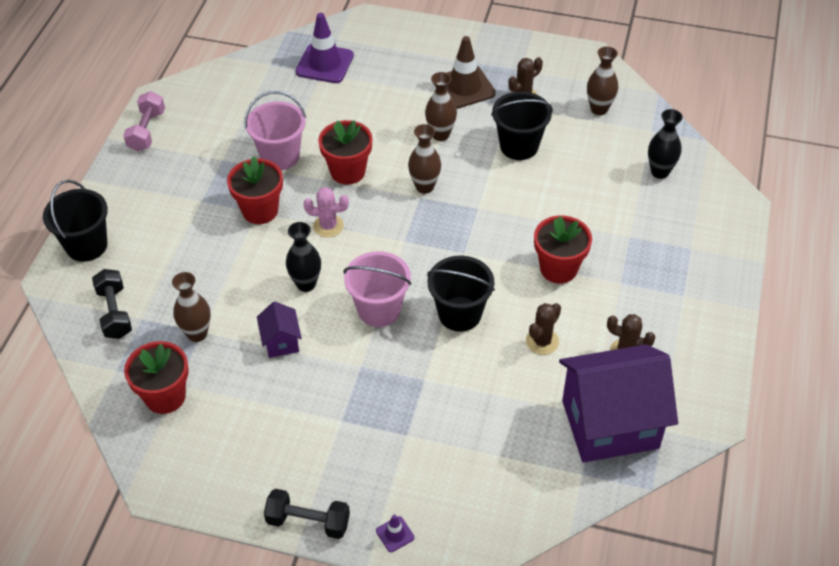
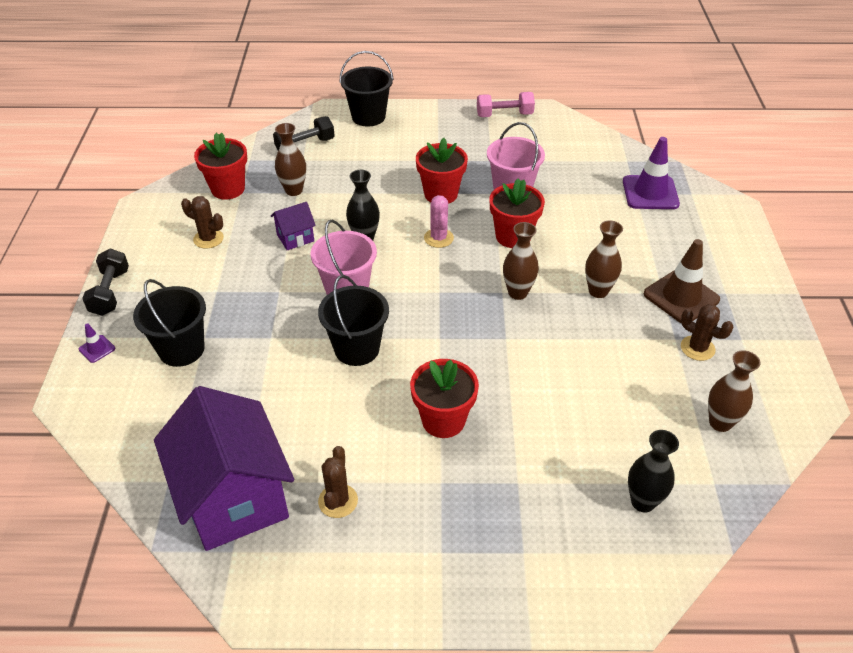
camera: 75 degrees right, 5 degrees down
(519, 146) = (615, 357): black bucket -> black bucket (181, 349)
(542, 341) = (336, 421): brown cactus -> brown cactus (208, 239)

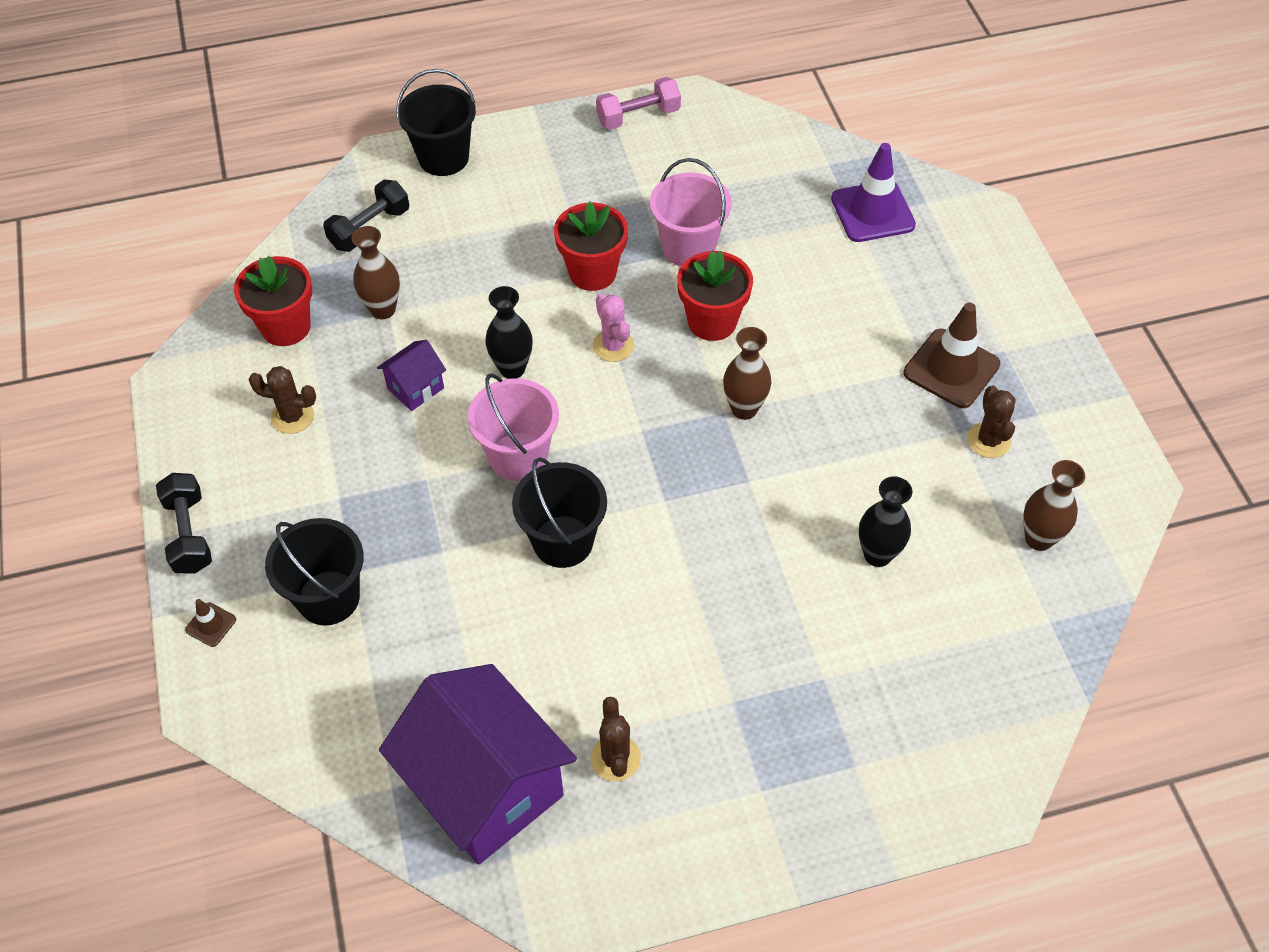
camera: 15 degrees left, 10 degrees up
(97, 349) = (211, 625): purple traffic cone -> brown traffic cone
(443, 420) = (708, 617): red flower pot -> none
(598, 291) = (846, 383): brown vase -> none
(643, 502) = (975, 666): black vase -> black vase (877, 554)
(697, 348) = (988, 440): brown cactus -> brown cactus turned 60 degrees clockwise

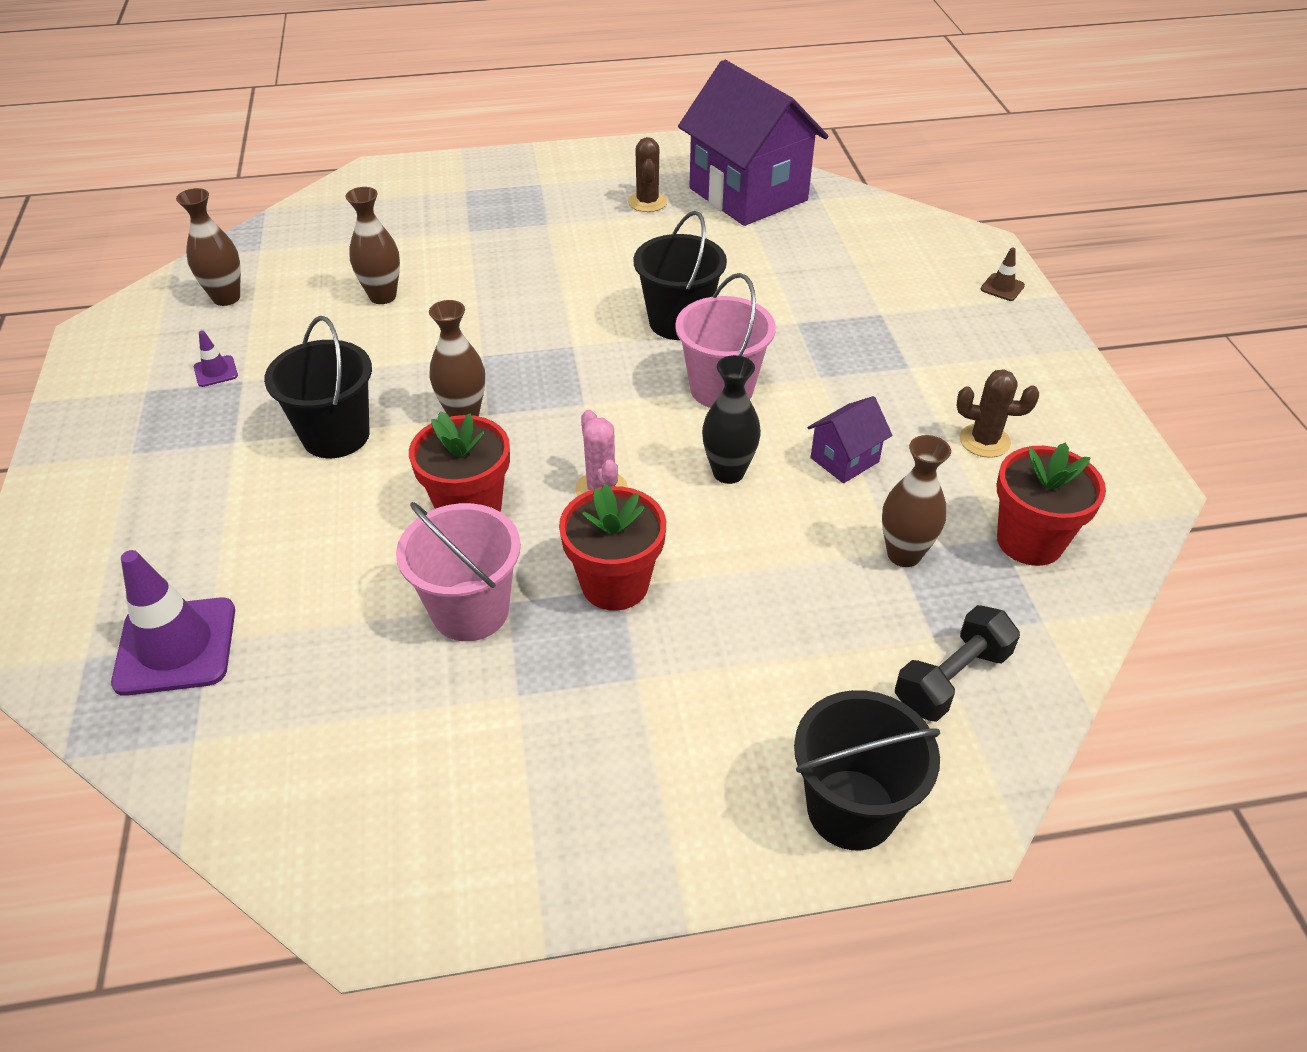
camera: 175 degrees left, 10 degrees down
(189, 534) = (1054, 348): black dumbbell -> none
(328, 598) = (899, 298): black bucket -> black bucket (336, 435)
(638, 116) = (488, 877): pink dumbbell -> none
(877, 554) = (383, 296): black vase -> brown vase
(951, 369) = (207, 438): brown traffic cone -> none
(988, 440) = (216, 371): brown cactus -> purple traffic cone

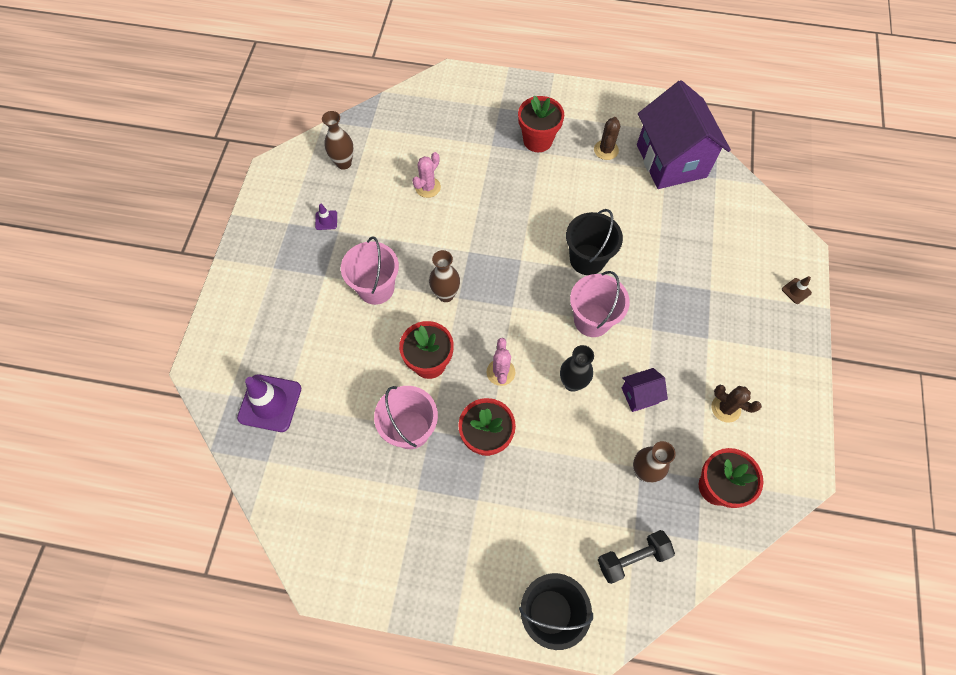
camera: 20 degrees right, 20 degrees up
(336, 435) = (376, 288): black bucket -> pink bucket
(383, 296) = (428, 187): brown vase -> pink cactus
(539, 212) = (537, 140): none -> red flower pot

